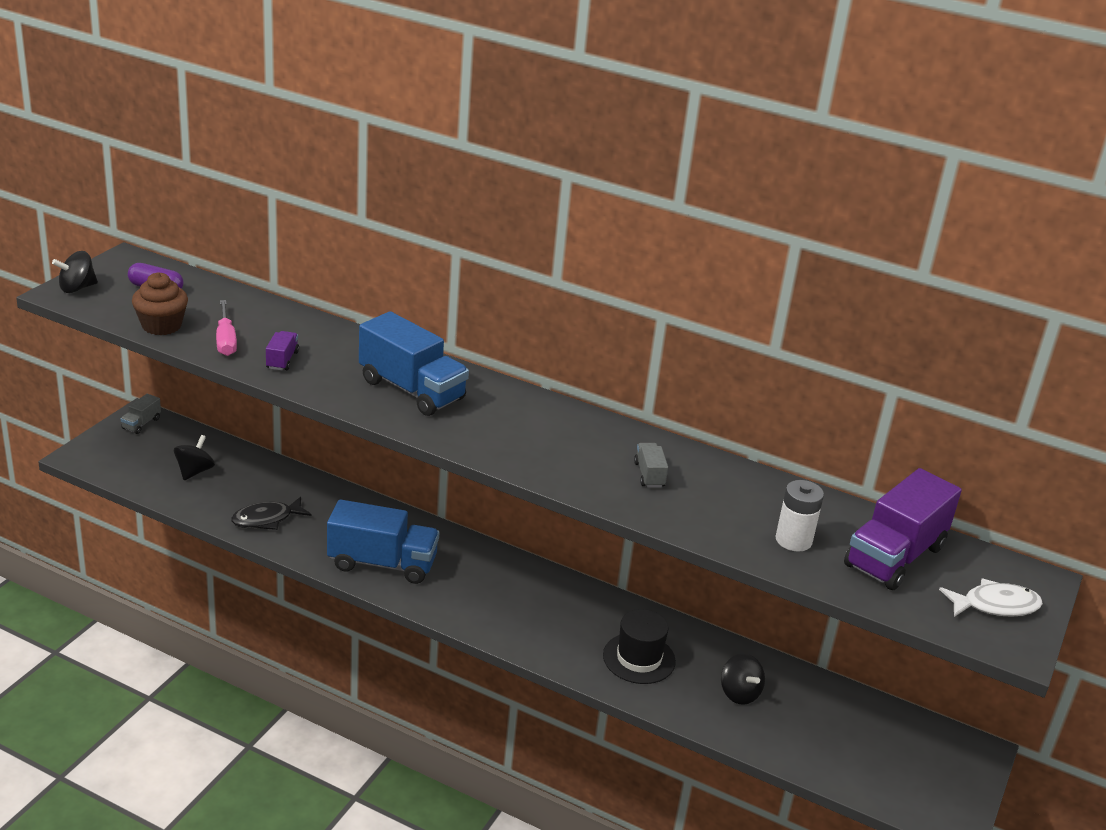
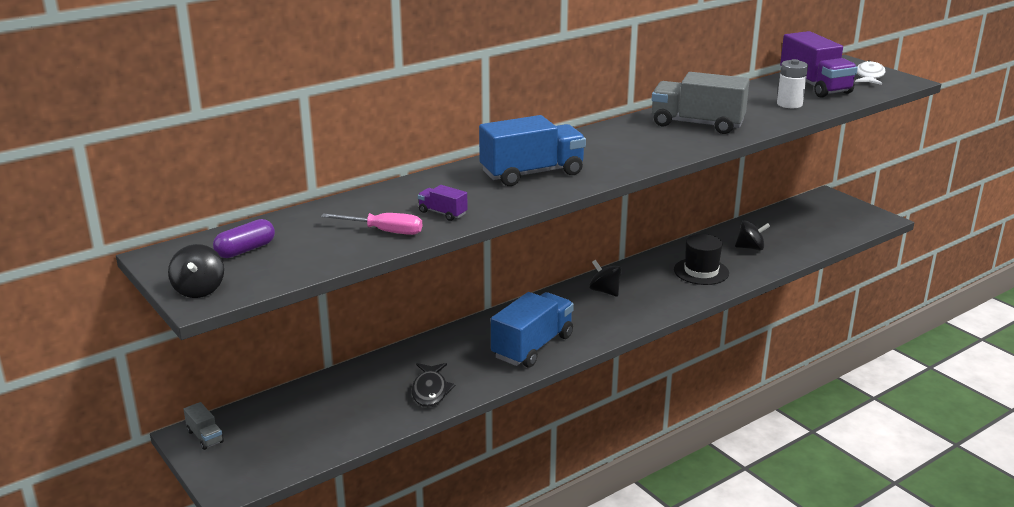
camera: 60 degrees left, 5 degrees down
(161, 326) = (327, 256): brown cupcake -> none
(194, 471) = (321, 417): black spinning top -> black spinning top (604, 291)
(649, 475) = (697, 124): grey truck -> grey truck, size x2.22

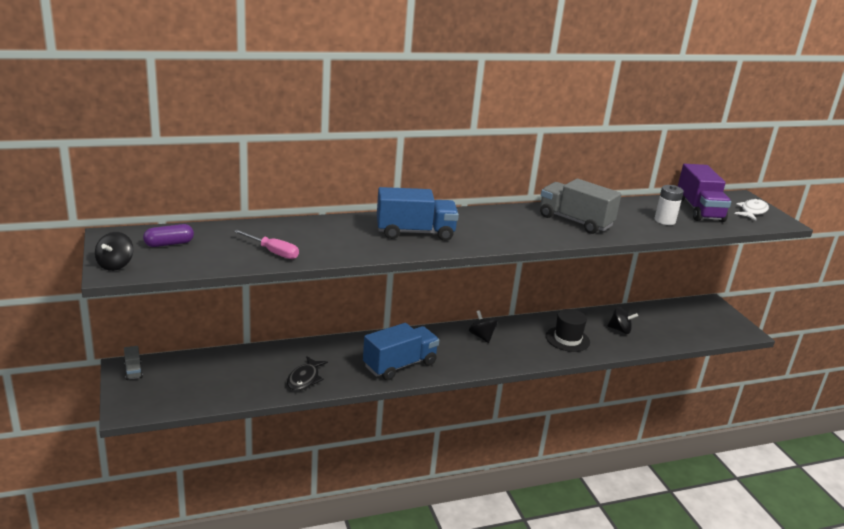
camera: 15 degrees right, 0 degrees up
(442, 213) = (325, 248): purple truck -> none

